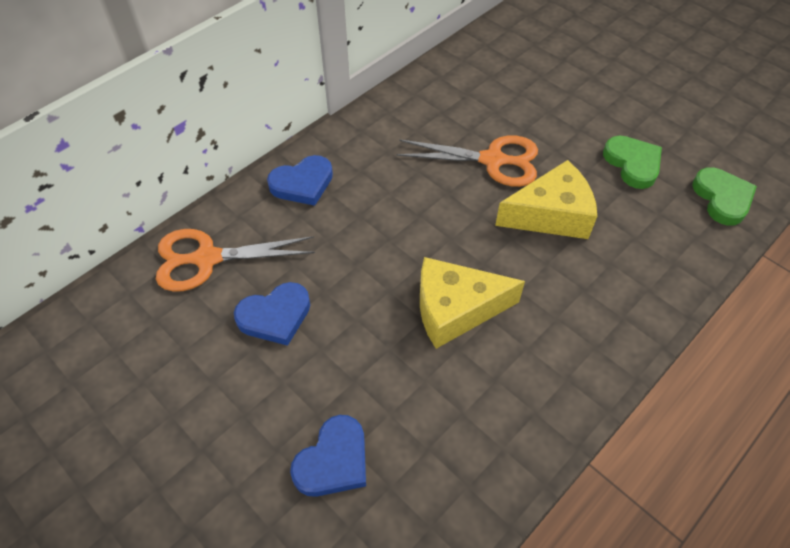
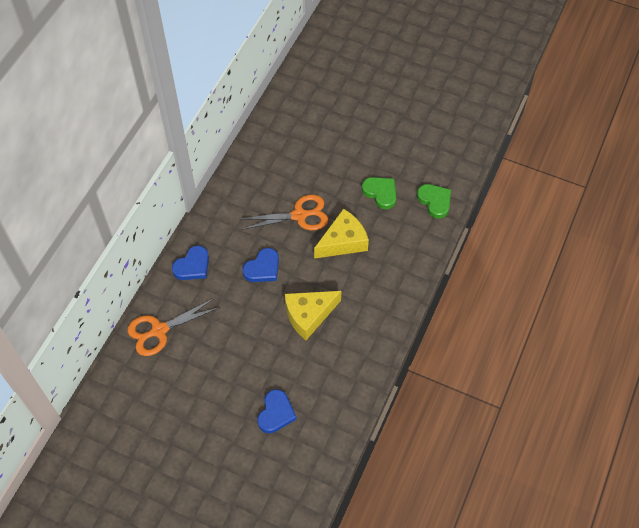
camera: 20 degrees left, 5 degrees up
(275, 316) = (213, 351): blue heart -> blue heart (262, 268)

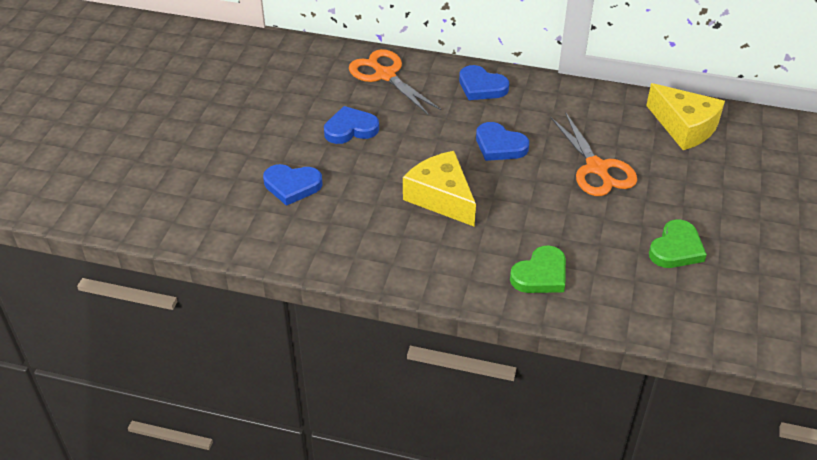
camera: 80 degrees right, 15 degrees down
(220, 364) = (350, 129): none -> blue heart
(343, 241) = (572, 217): yellow cheese -> yellow cheese (684, 127)
(435, 201) = (692, 316): green heart -> green heart (540, 275)

